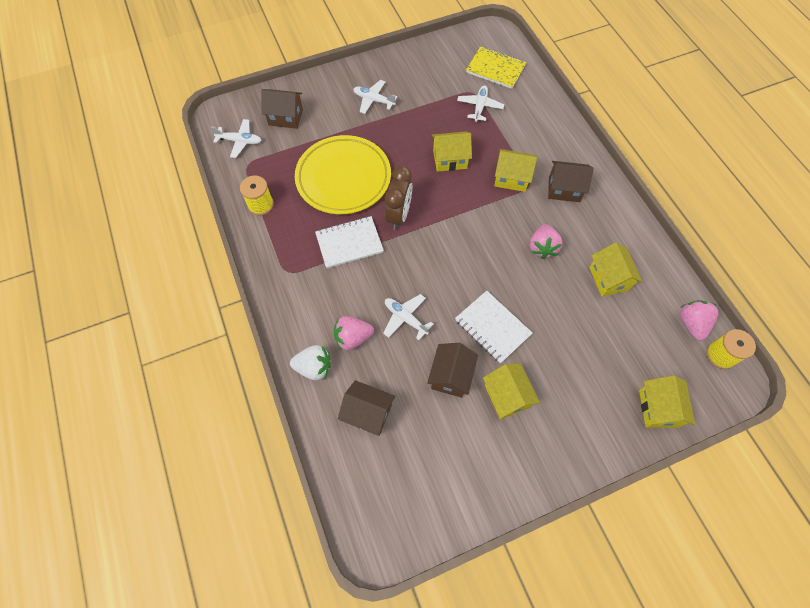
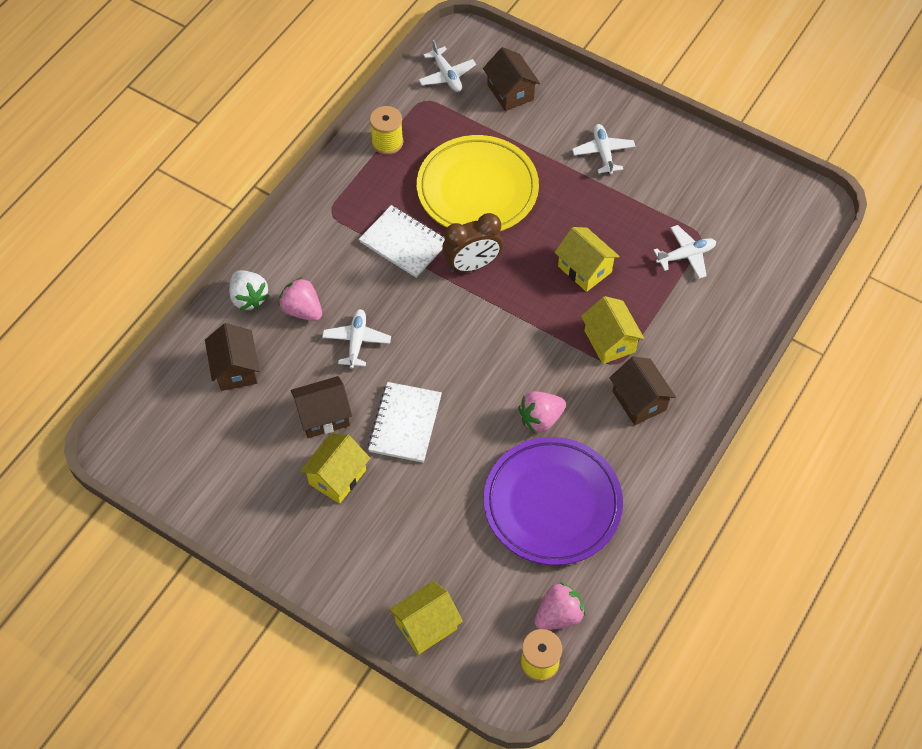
camera: 55 degrees right, 5 degrees down
(495, 69) = (759, 240): yellow notebook -> none
(608, 278) = (552, 504): yellow house -> purple plate

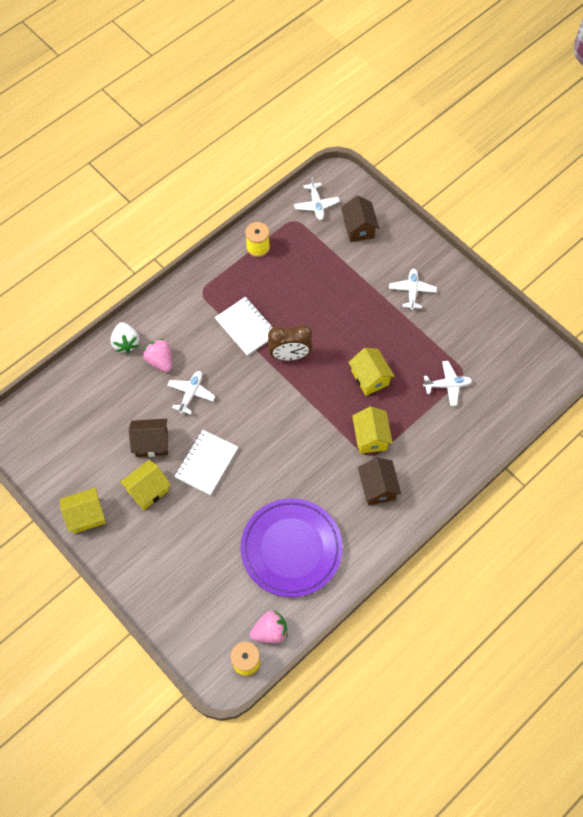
camera: 15 degrees right, 5 degrees up
(235, 369) = (101, 393): brown house -> none
(426, 625) = (176, 614): yellow house -> yellow house (86, 515)
(477, 189) = (311, 298): yellow plate -> none
(540, 419) = (302, 483): pink strawberry -> none

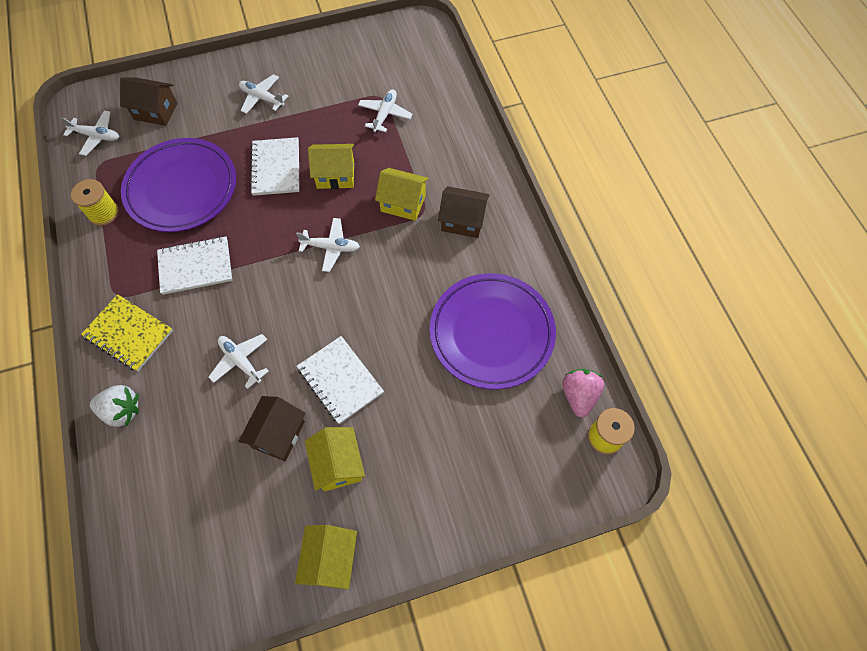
camera: 65 degrees left, 0 degrees up
(160, 361) = (174, 379): pink strawberry -> none
(178, 316) = (128, 334): none -> yellow notebook
(290, 355) = (261, 238): brown clock -> none
(303, 283) = (182, 189): none -> purple plate
(306, 406) = (331, 247): none -> white plane
(354, 334) = (276, 168): none -> white notebook

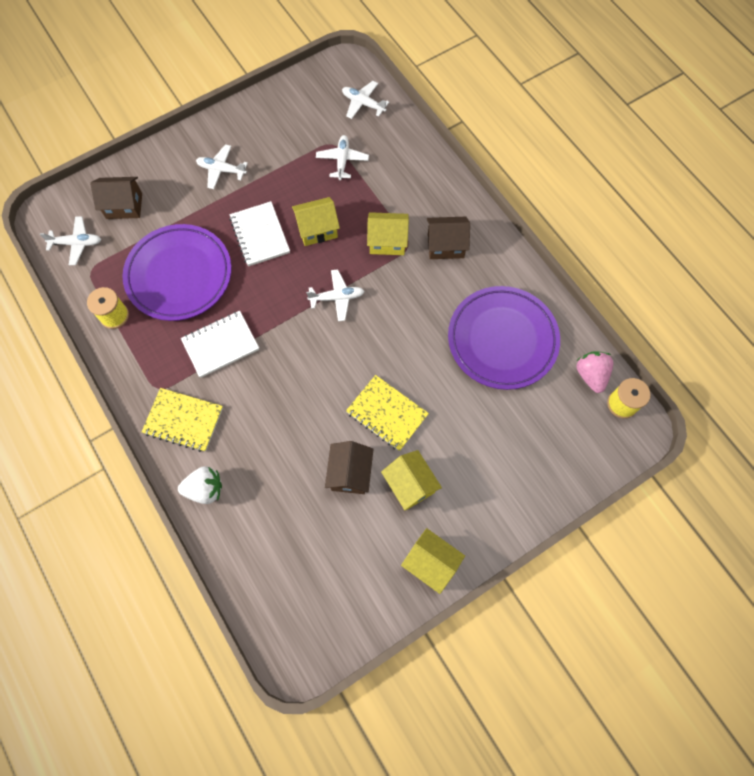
camera: 15 degrees left, 5 degrees up
(241, 361) = (294, 419): white plane -> white plane (363, 103)
(331, 559) = (431, 563): yellow house -> yellow house turned 45 degrees counterclockwise
(340, 380) = (387, 414): white notebook -> yellow notebook

